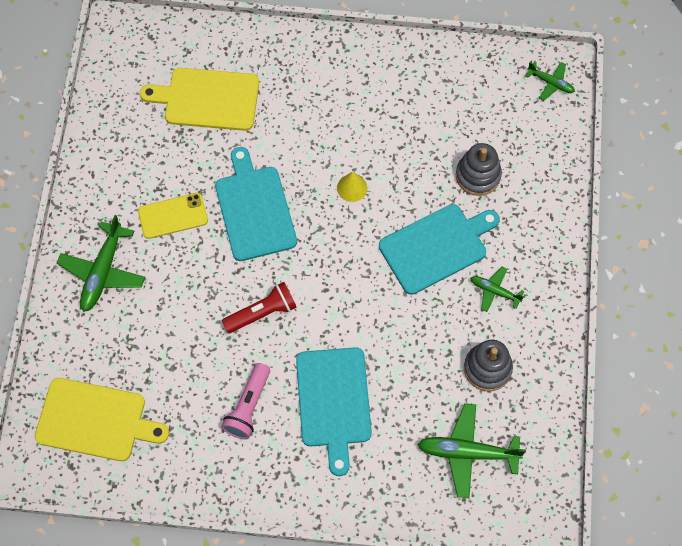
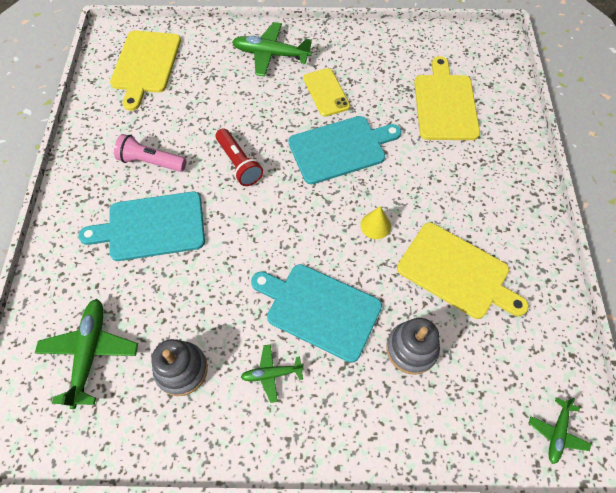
camera: 85 degrees right, 5 degrees down
(407, 126) = (457, 272): none -> yellow cutting board
(436, 247) = (319, 309): turquoise cutting board -> turquoise cutting board turned 150 degrees clockwise
(494, 291) = (272, 374): green plane -> green plane turned 120 degrees counterclockwise

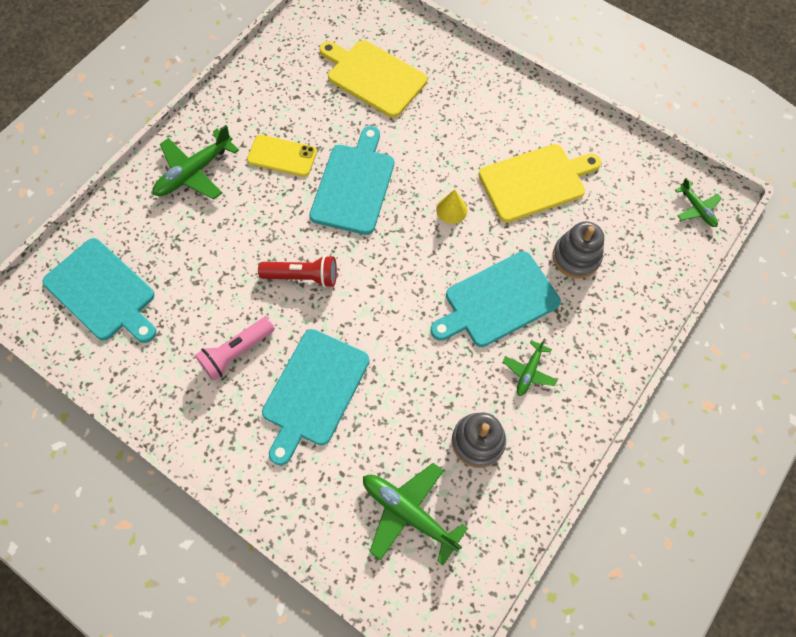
camera: 55 degrees left, 5 degrees up
(145, 65) = (103, 292): yellow cutting board -> turquoise cutting board

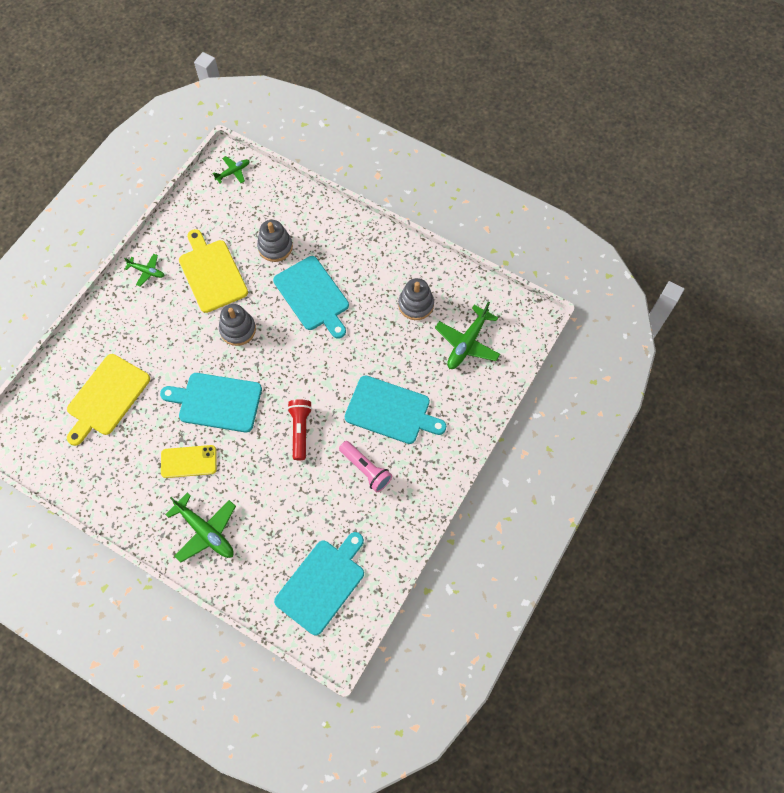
camera: 95 degrees left, 0 degrees up
(282, 156) = (189, 461): yellow phone -> yellow phone turned 75 degrees clockwise
(451, 209) = (238, 329): yellow cone -> grey stacking toy
(529, 371) = (364, 275): green plane -> green plane (147, 271)

